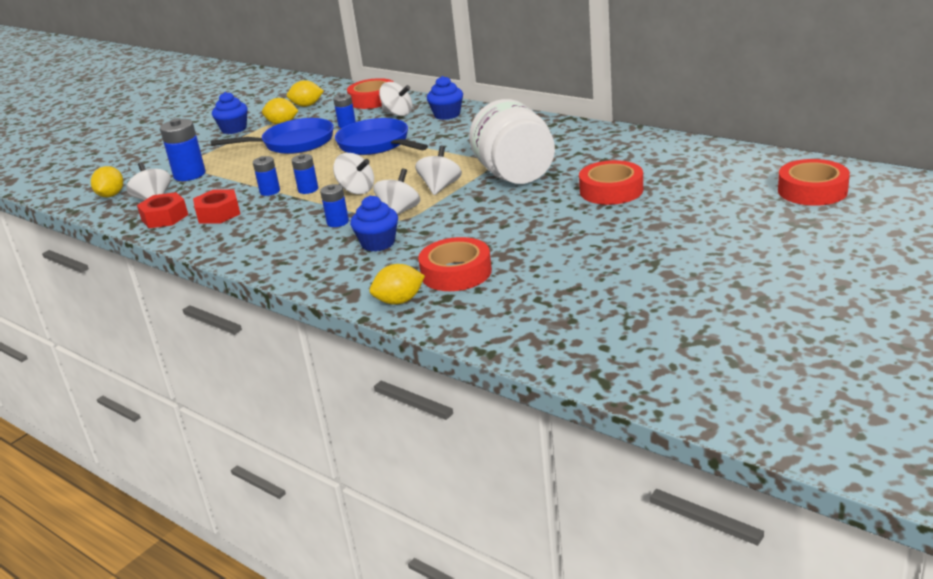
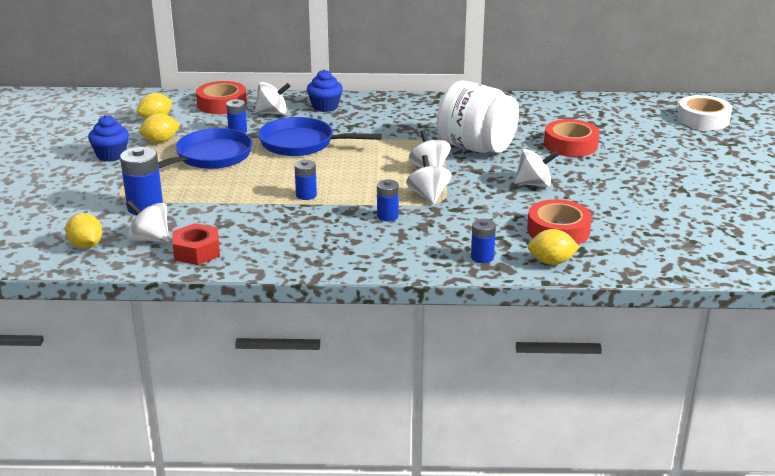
camera: 40 degrees left, 0 degrees up
(218, 214) = (252, 235): red nut -> none
(270, 191) = (269, 204): blue battery -> blue battery (482, 257)
(356, 190) = (356, 186): white spinning top -> white spinning top (534, 184)
(378, 243) = (455, 224): blue cupcake -> none
(399, 301) = (551, 262): yellow lemon -> yellow lemon turned 60 degrees clockwise
(812, 191) = (703, 119): red tape -> white tape

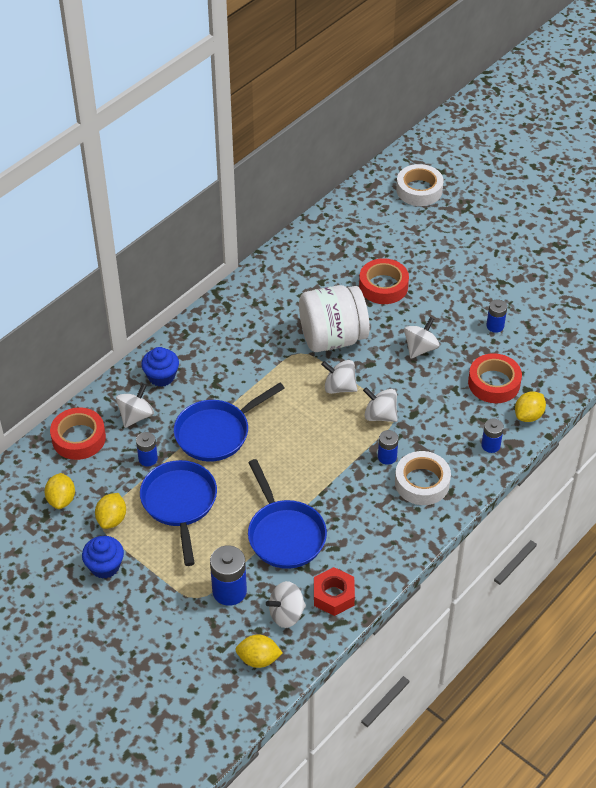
camera: 50 degrees left, 20 degrees up
(236, 206) = (284, 534): none -> blue pan
(306, 195) = (308, 483): blue battery -> blue battery (495, 326)
(384, 242) = (422, 482): none -> white tape

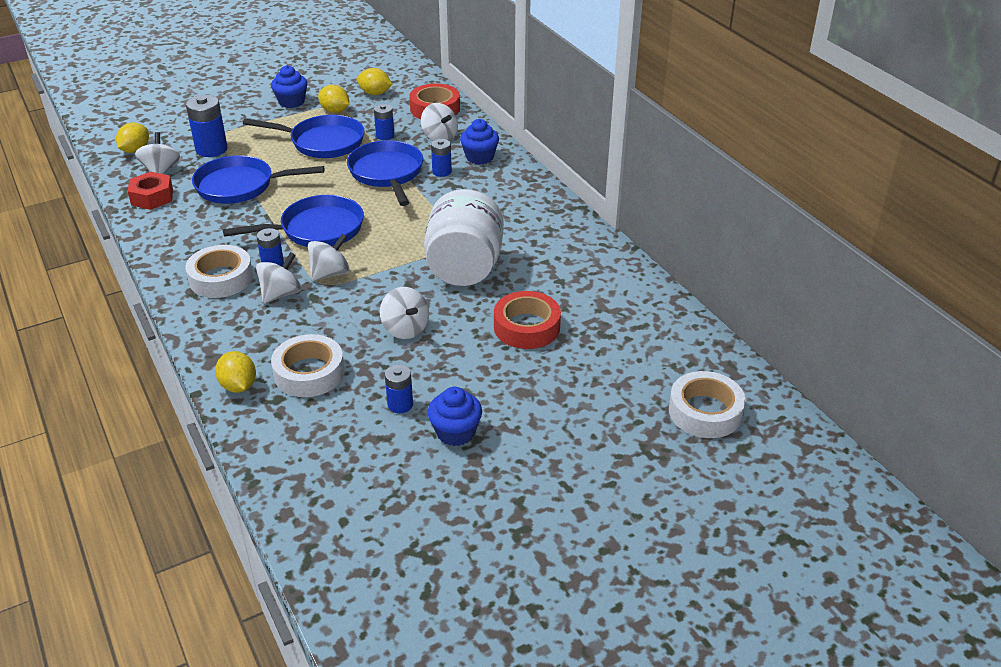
camera: 110 degrees right, 10 degrees down
(326, 448) = (317, 229): none -> blue pan
(339, 387) = (389, 256): white spinning top -> white spinning top (281, 294)
(490, 445) = (224, 341): blue battery -> blue battery (442, 171)
(494, 383) = (309, 373): red tape -> white tape
(502, 292) = (455, 432): none -> blue cupcake

